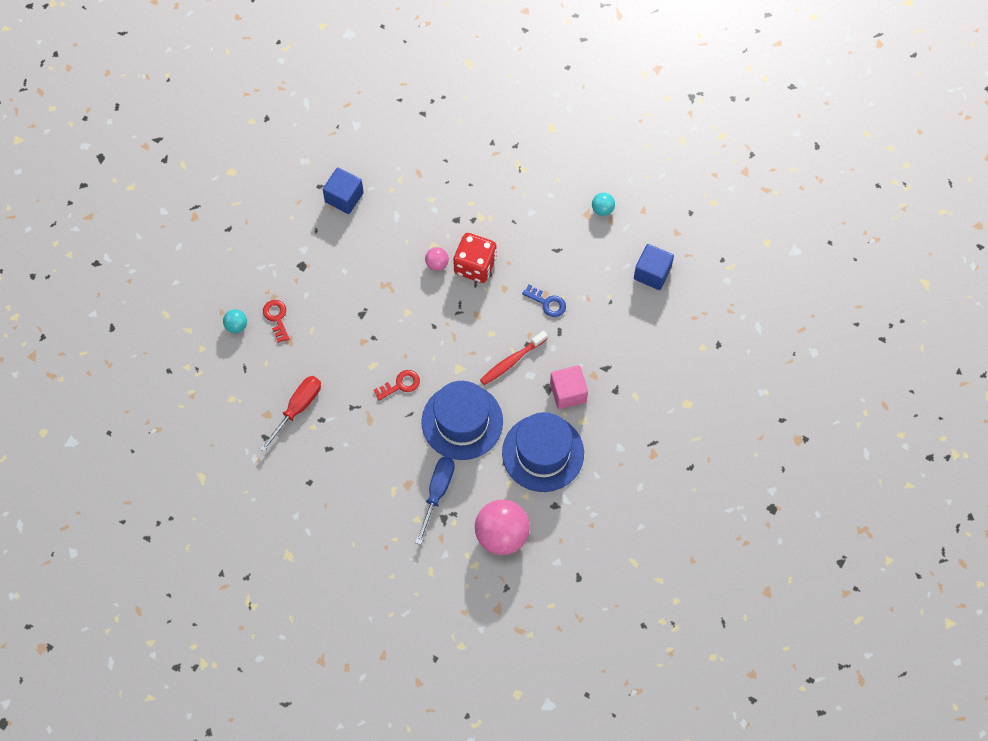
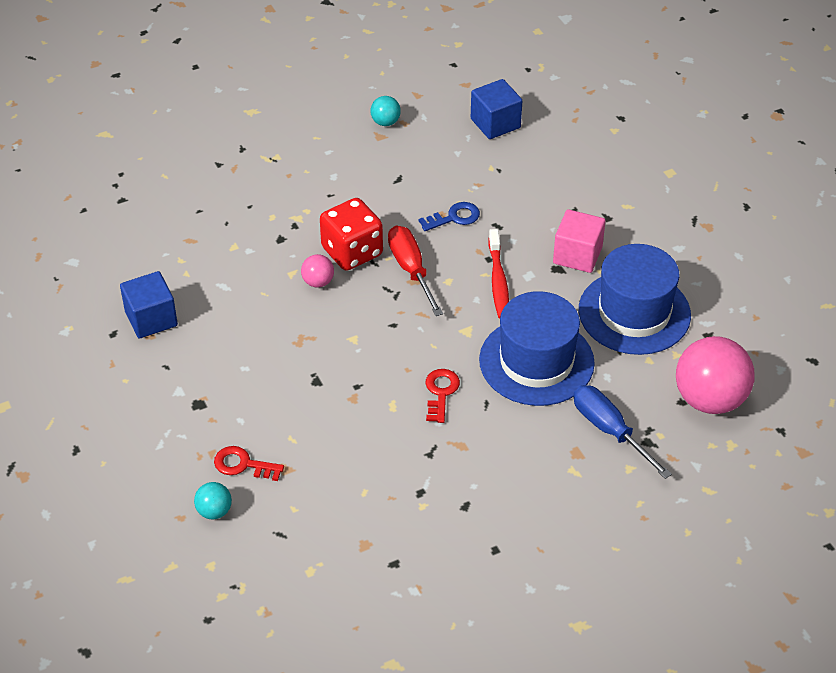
camera: 55 degrees left, 20 degrees down
(297, 408) = (384, 508): red screwdriver -> red screwdriver (411, 270)

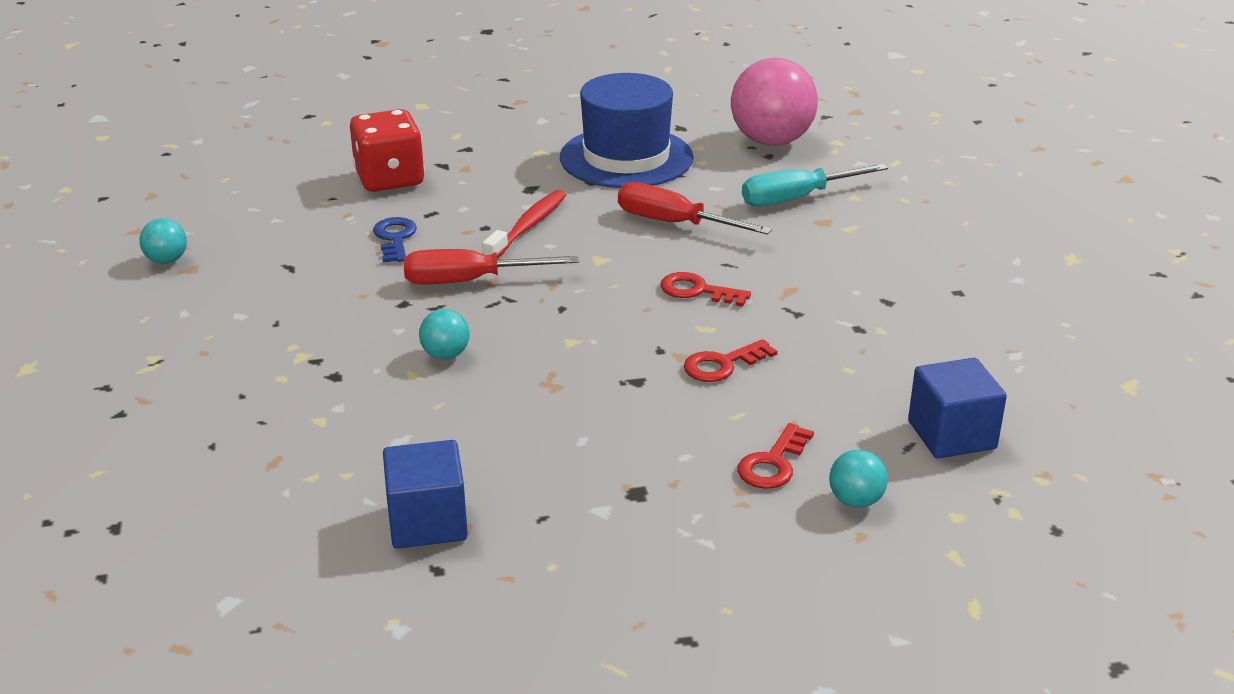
camera: 75 degrees left, 15 degrees down
(318, 282) = (445, 355): pink ball -> turquoise ball
(348, 422) = (723, 365): none -> red key
(352, 252) = (405, 320): red dice -> red dice (389, 179)
(495, 123) = (245, 187): blue cube -> blue cube (951, 435)
(498, 281) = (528, 226): red toothbrush -> red toothbrush turned 75 degrees counterclockwise
(536, 361) = (674, 223): blue hat -> red screwdriver
(577, 255) = (516, 174): pink cube -> none
(609, 430) = (796, 198): blue screwdriver -> turquoise screwdriver

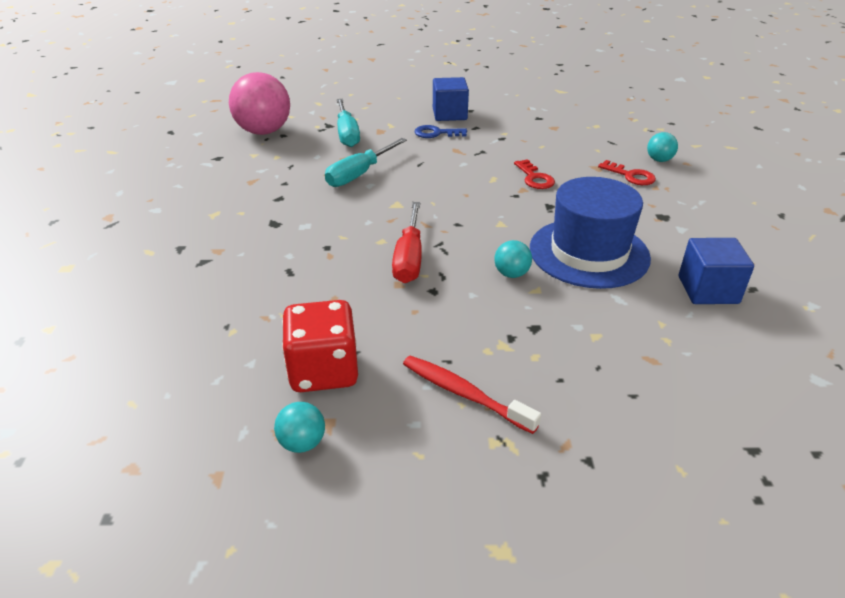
camera: 80 degrees left, 5 degrees up
(389, 179) = (211, 291): red dice -> red dice (323, 371)
(395, 238) = (325, 291): blue key -> blue key (436, 133)
(528, 226) = (336, 228): red toothbrush -> red toothbrush (464, 394)
(626, 158) = (251, 181): blue hat -> blue hat (589, 253)
(674, 223) = (359, 174): red screwdriver -> turquoise screwdriver
(697, 291) = (449, 176): red key -> none
(951, 435) = (602, 131): blue cube -> blue cube (449, 114)

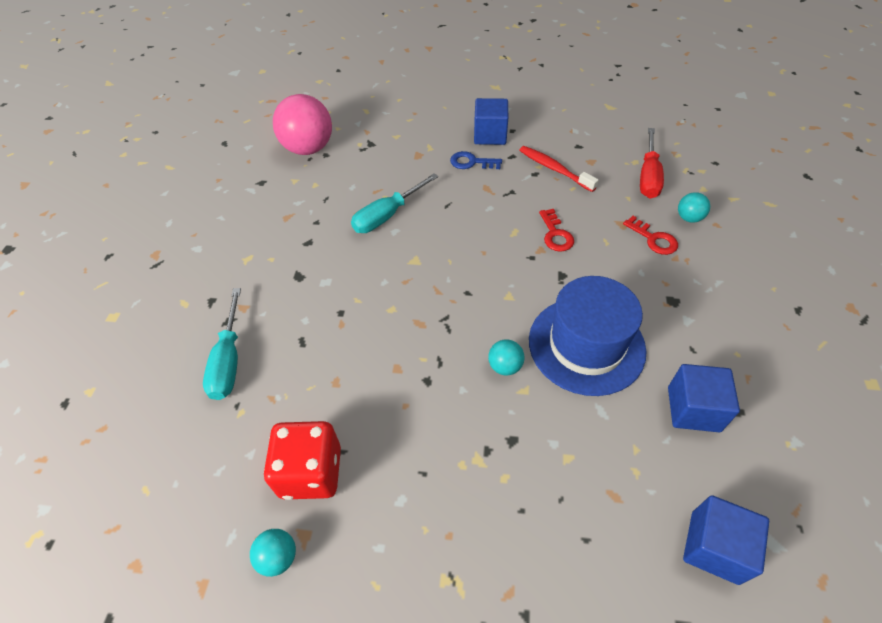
camera: 10 degrees right, 15 degrees up
(347, 134) = (385, 158): turquoise screwdriver -> turquoise screwdriver (229, 360)
(409, 258) = (413, 335): red screwdriver -> red screwdriver (648, 177)
(464, 394) = (429, 517): red toothbrush -> red toothbrush (554, 169)
(762, 387) = (714, 547): none -> blue cube

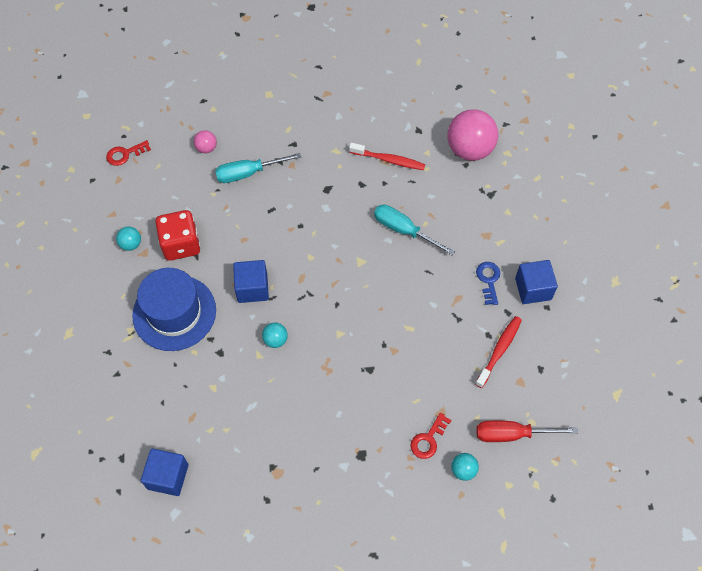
camera: 75 degrees right, 10 degrees up
(155, 410) = (206, 148): none -> pink ball
(287, 212) = (389, 160): none -> red toothbrush
(555, 234) = (414, 360): red key -> red key (125, 154)
(586, 345) = (304, 392): blue hat -> blue hat (174, 312)
(693, 409) = (263, 467): blue cube -> blue cube (252, 288)

